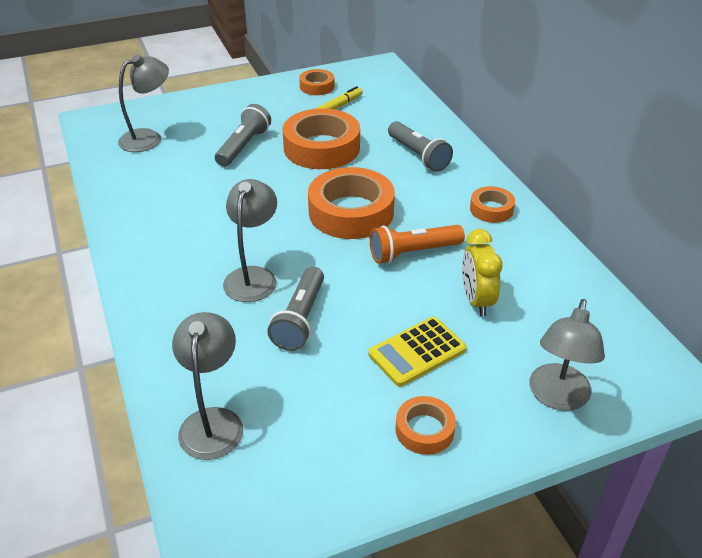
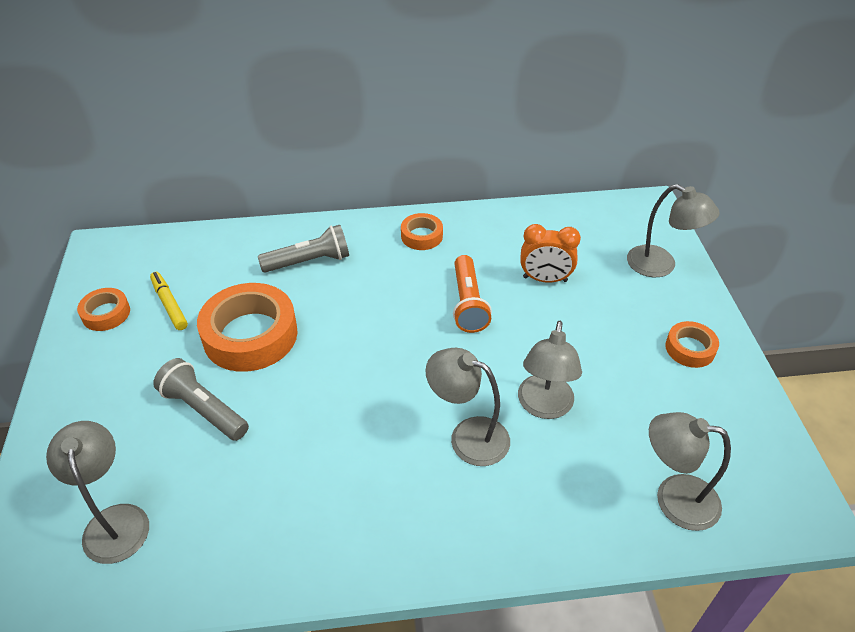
camera: 75 degrees left, 5 degrees up
(300, 319) = (544, 407): grey flashlight -> grey lamp
(351, 212) = (386, 334): orange tape -> none
(417, 352) = (602, 332): yellow calculator -> none
(476, 301) = (545, 279): yellow clock -> orange clock

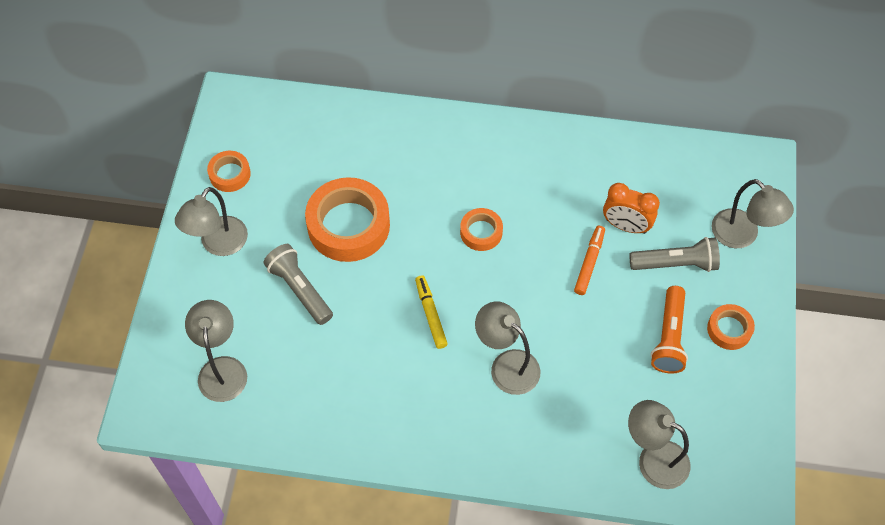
camera: 15 degrees right, 15 degrees up
(169, 304) = (284, 177): yellow marker -> yellow marker (430, 314)
(309, 261) = (414, 157): grey flashlight -> grey flashlight (676, 264)
(421, 236) = (525, 150): orange tape -> orange tape (481, 232)
(468, 303) = (546, 236): orange flashlight -> orange flashlight (669, 337)
(521, 318) = (589, 263): none -> orange marker
(544, 407) = (578, 354): grey lamp -> grey lamp (218, 244)

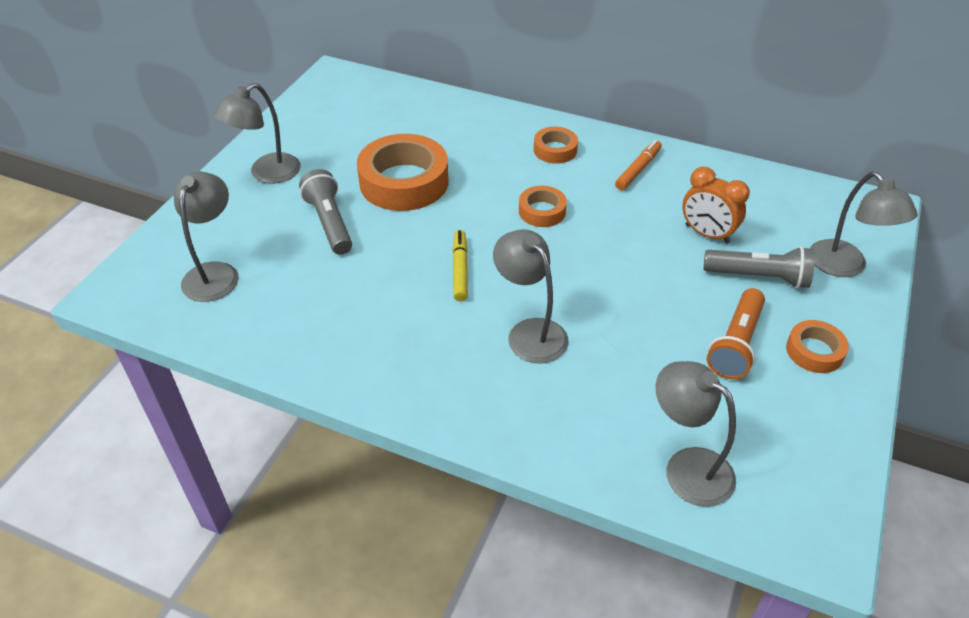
camera: 15 degrees right, 15 degrees down
(230, 174) = (306, 125): orange tape -> orange tape (555, 150)
(589, 263) = (656, 258): orange marker -> orange marker (638, 170)

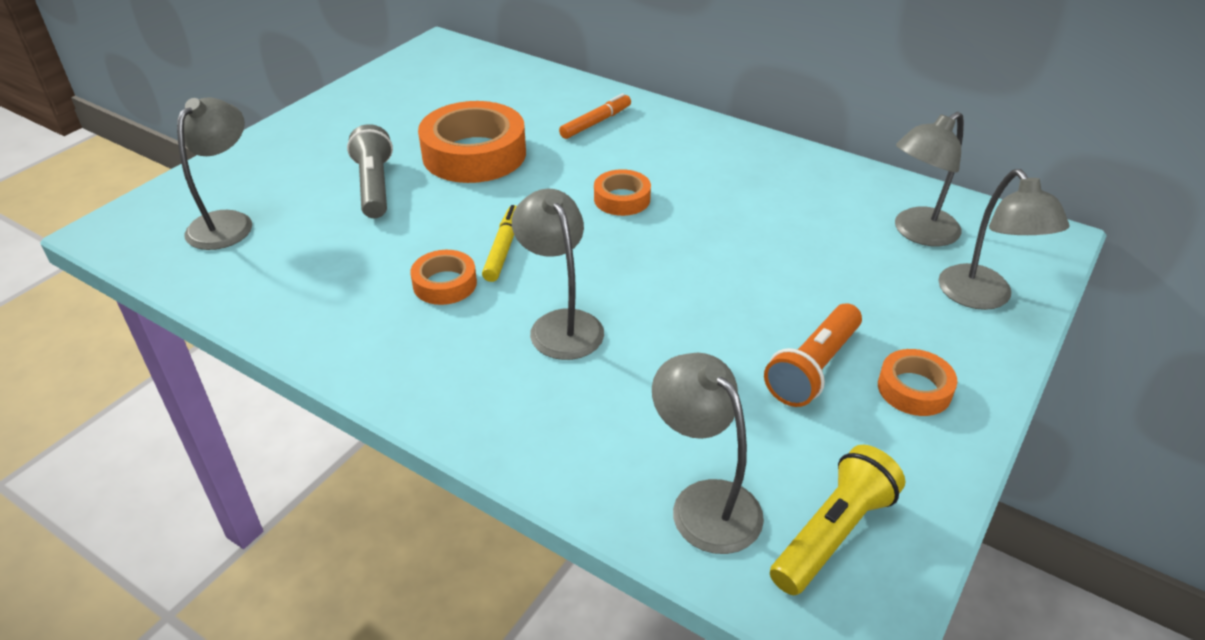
camera: 10 degrees right, 5 degrees down
(266, 174) = (326, 132): grey lamp -> grey lamp (917, 233)
(555, 150) = (660, 138): orange tape -> orange tape (445, 284)
(638, 170) = (752, 167): orange marker -> orange marker (596, 122)
(707, 234) = (815, 243): orange clock -> none
(759, 277) = (866, 297): grey flashlight -> none
(787, 477) = (833, 533): none -> yellow flashlight

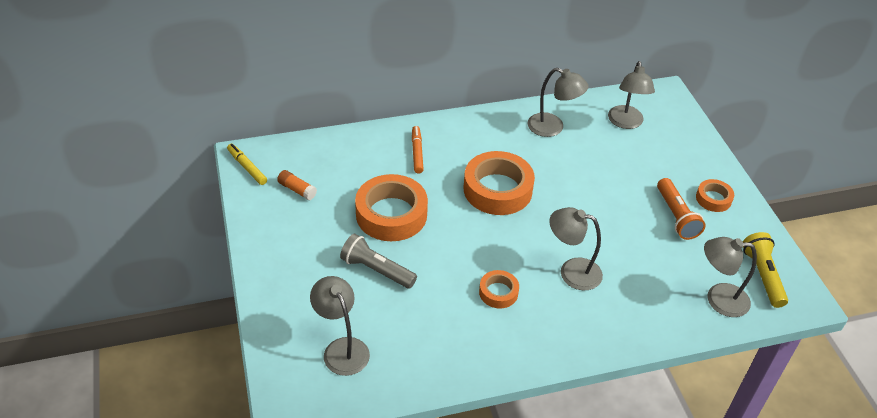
camera: 50 degrees left, 5 degrees up
(432, 89) = (297, 190): none -> orange glue stick
(503, 249) = (492, 255): yellow marker -> yellow marker (247, 167)
(622, 199) = (497, 189): orange tape -> orange tape, size x1.96
(982, 297) = (683, 139): grey lamp -> grey lamp (553, 128)

